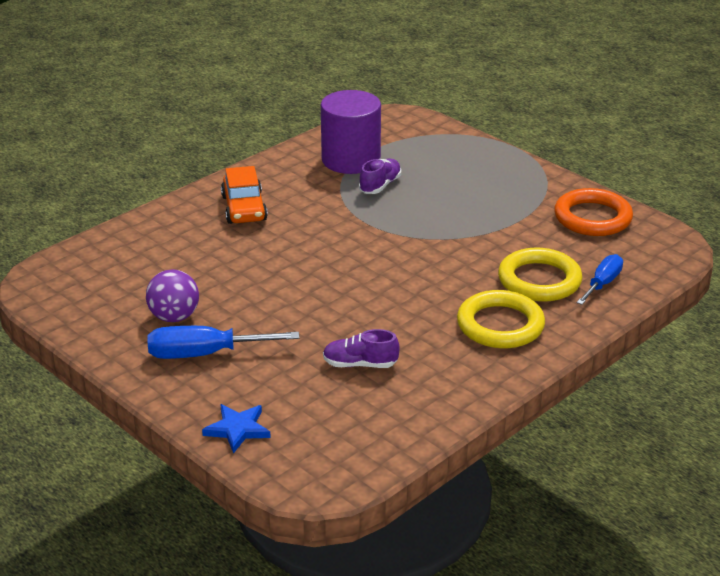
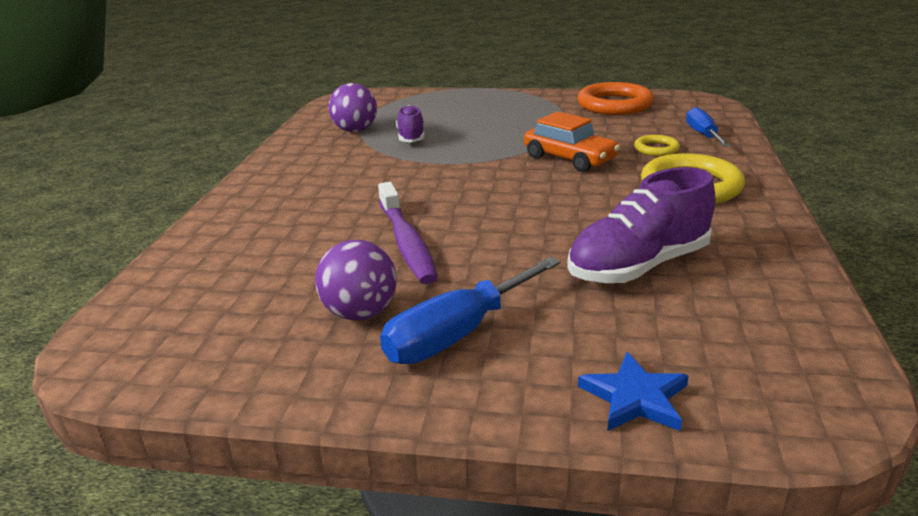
camera: 35 degrees left, 5 degrees down
(244, 208) = (300, 192): orange car -> orange car (569, 158)
(255, 281) = (407, 243): none -> purple toothbrush
(351, 160) = (355, 130): purple cylinder -> purple ball
(360, 364) = (638, 266): purple shoe -> purple shoe, size x1.71
(539, 280) = (656, 149): yellow ring -> yellow ring, size x0.50

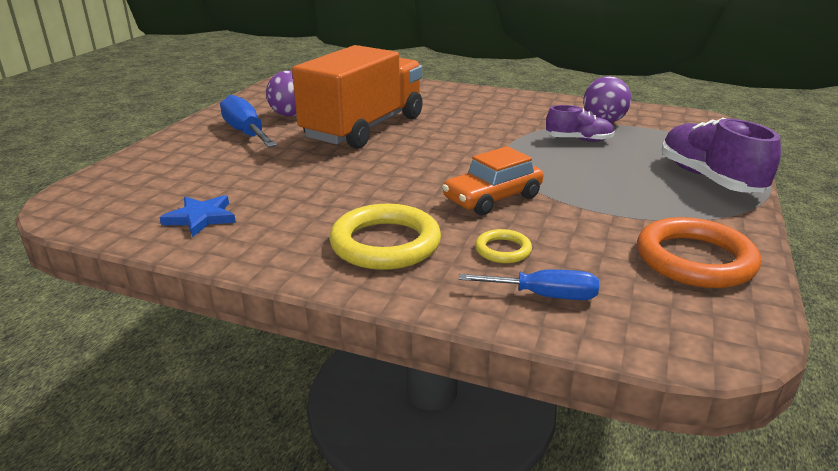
camera: 100 degrees right, 0 degrees up
(407, 243) = (364, 128): purple toothbrush -> orange truck
(635, 397) = (144, 163): blue star -> blue star (201, 218)
(638, 266) = (263, 189): purple shoe -> purple shoe (709, 179)

